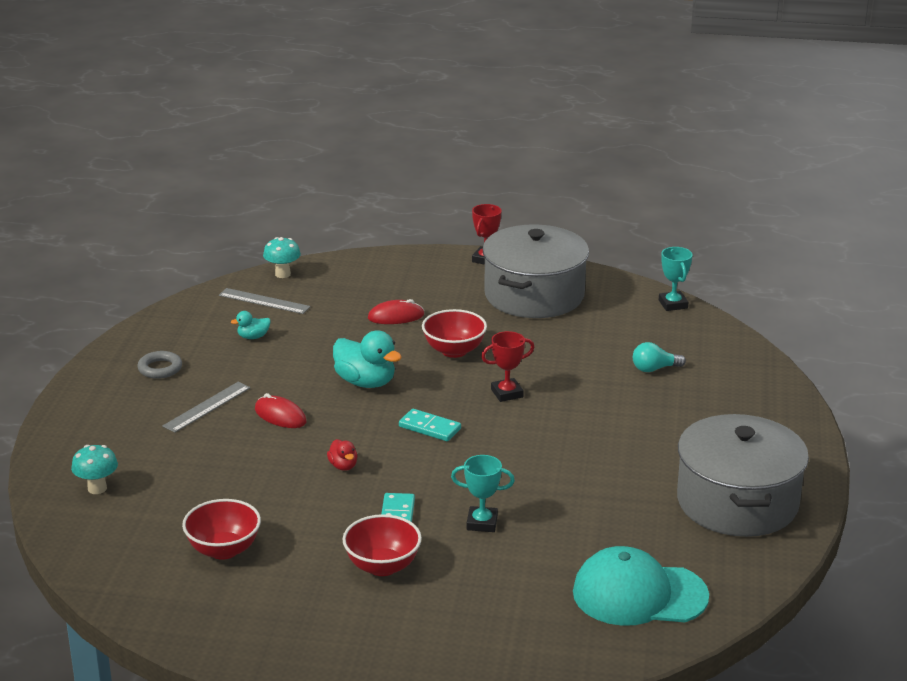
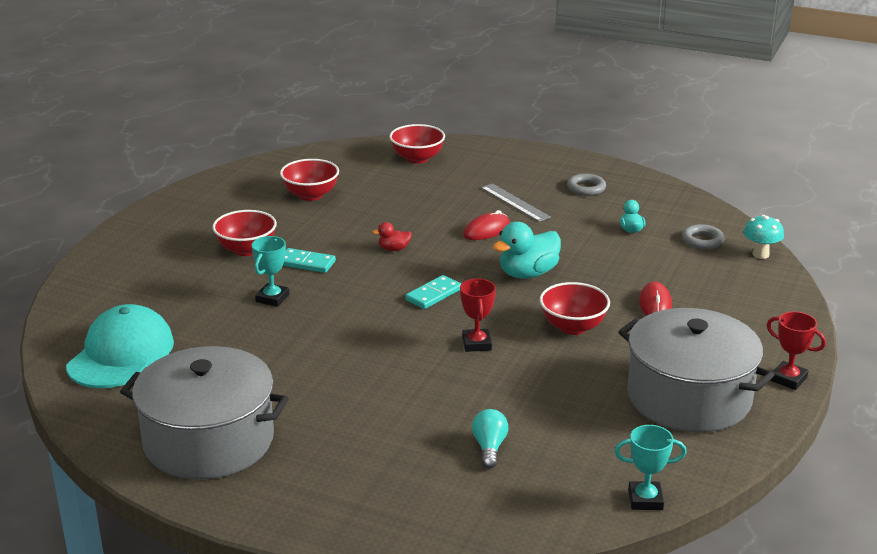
camera: 105 degrees right, 0 degrees up
(97, 488) = (417, 158): turquoise mushroom -> red bowl
(264, 301) = (702, 240): grey ruler -> grey ring

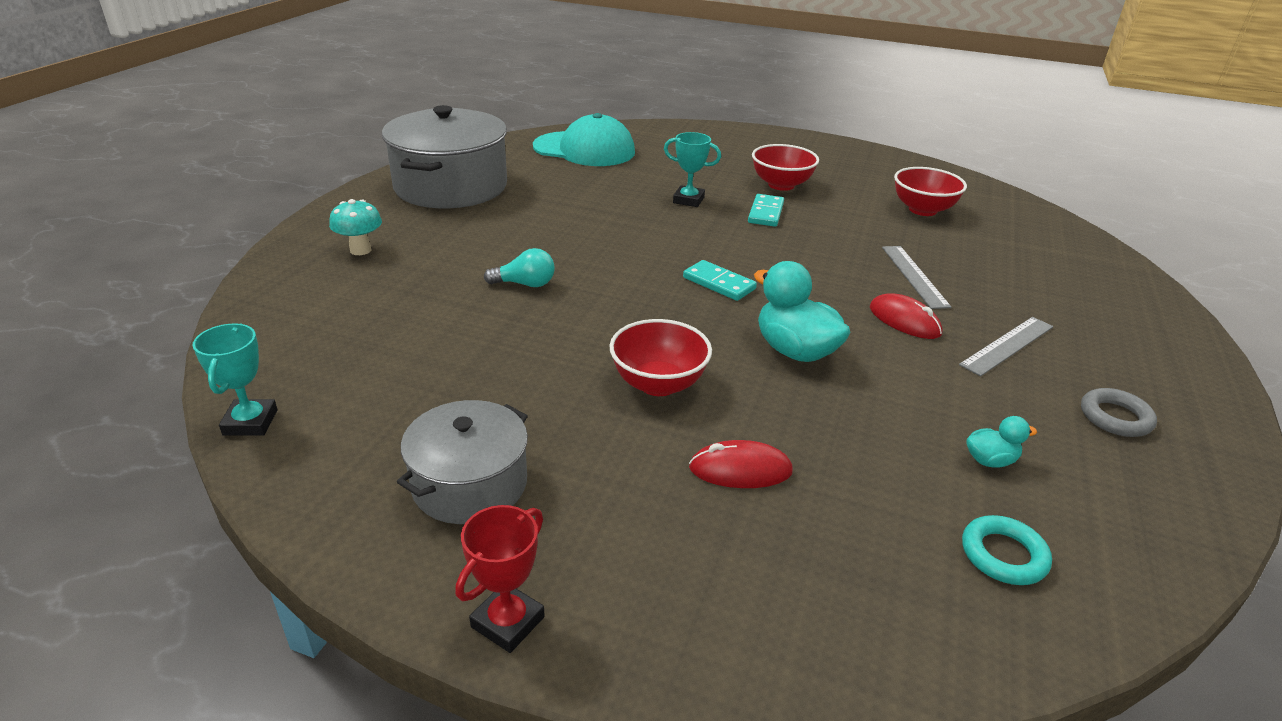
camera: 85 degrees right, 5 degrees up
(394, 249) = (819, 258): red duck -> none
(417, 158) = (1081, 271): red bowl -> none
(423, 217) = (914, 276): none -> grey ruler
(476, 344) = (610, 310): red trophy -> none
(489, 447) = (397, 316): turquoise light bulb -> turquoise light bulb (525, 284)
(689, 397) = (470, 484): grey pot -> grey pot, size x0.59
(702, 240) = (1003, 555): grey ring -> turquoise ring
(760, 254) = (991, 648): turquoise mushroom -> turquoise mushroom (360, 250)

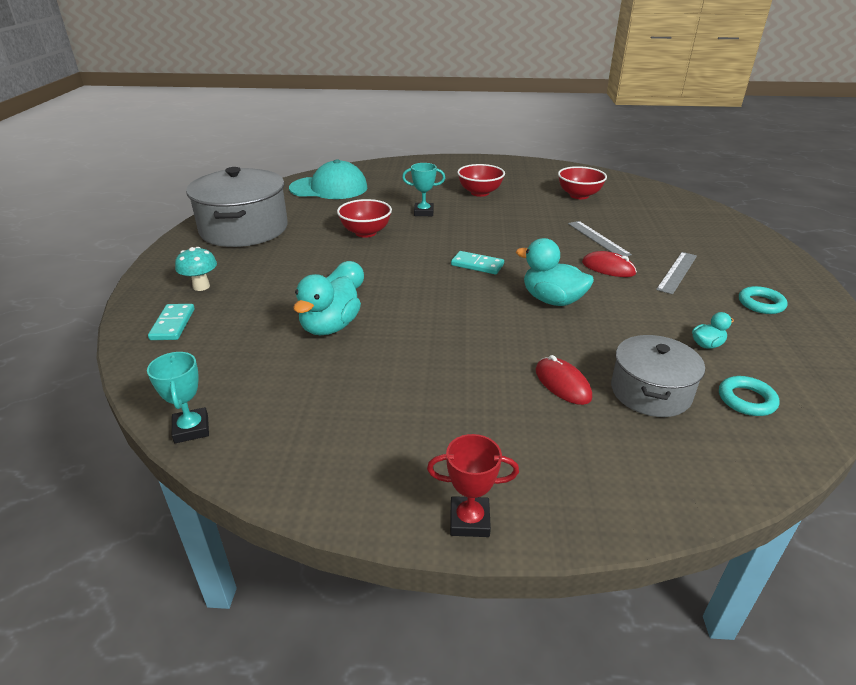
camera: 15 degrees left, 0 degrees up
(470, 484) = (387, 435): grey pot -> grey pot (650, 392)
(481, 330) = (330, 327): none -> turquoise duck
(507, 622) = (469, 520): red trophy -> red trophy turned 75 degrees clockwise
(658, 384) = (476, 339): red bowl -> red bowl (366, 232)
(740, 470) = (562, 384): red mouse -> red mouse turned 75 degrees clockwise
(765, 213) = (480, 213): turquoise domino -> turquoise domino (172, 324)
(1115, 417) = (761, 304): grey ring -> turquoise ring

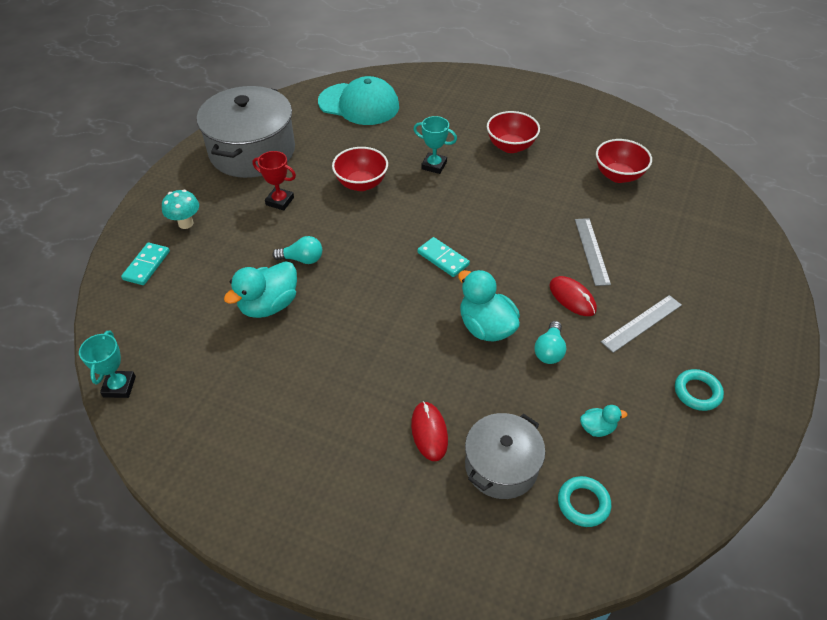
camera: 20 degrees right, 15 degrees up
(469, 520) = (274, 541): red trophy -> red trophy (280, 201)
(620, 304) = (549, 350): none -> turquoise light bulb

